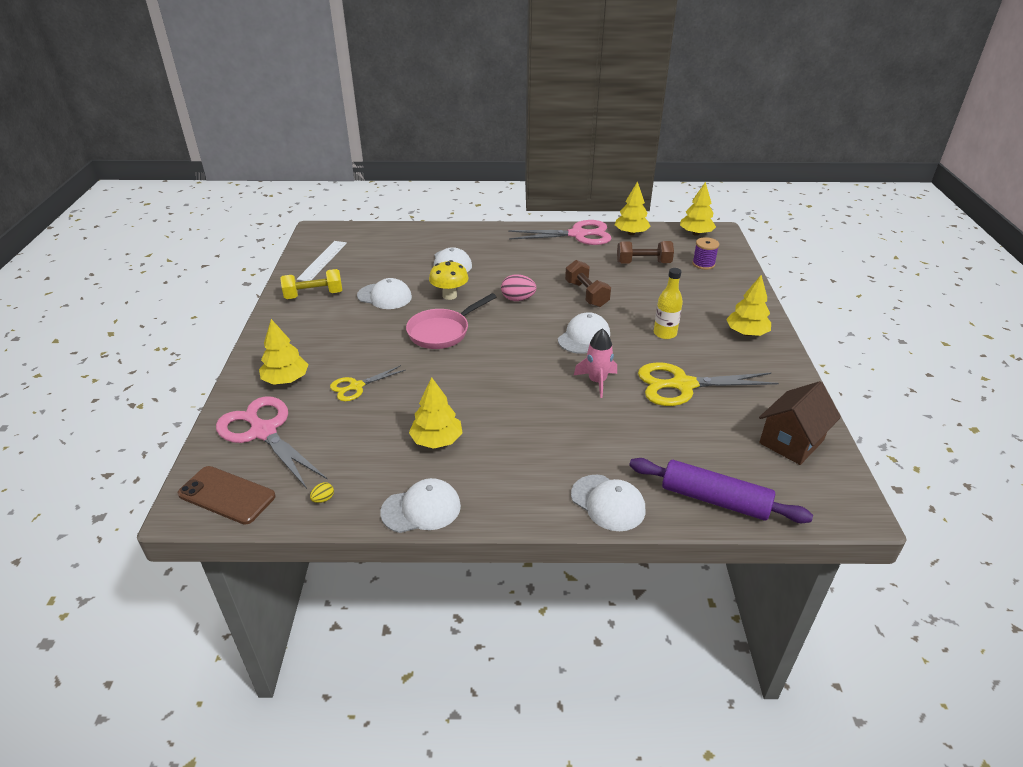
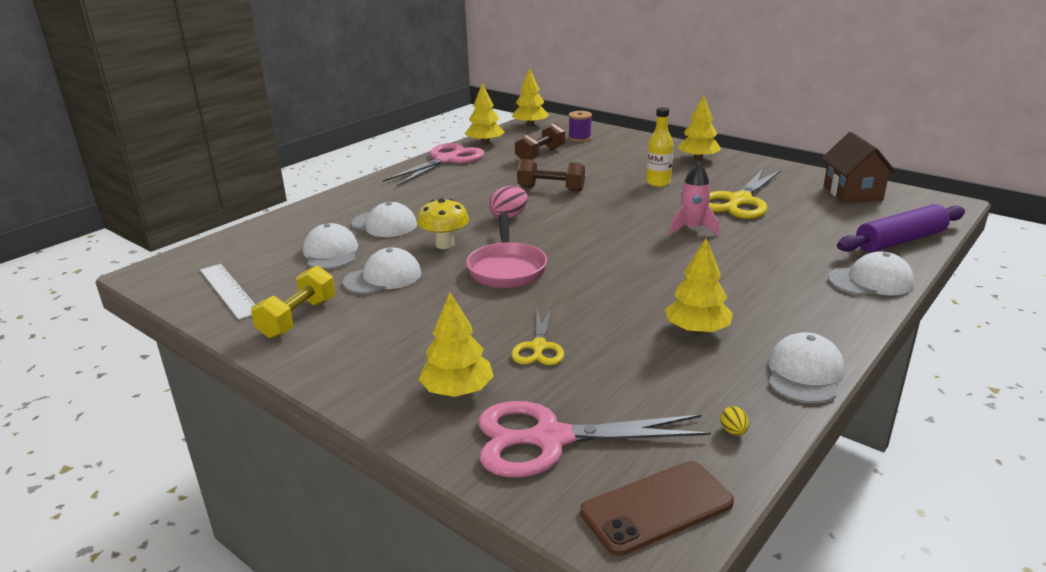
camera: 50 degrees left, 10 degrees down
(584, 337) = (616, 212): white cap -> white cap (331, 252)

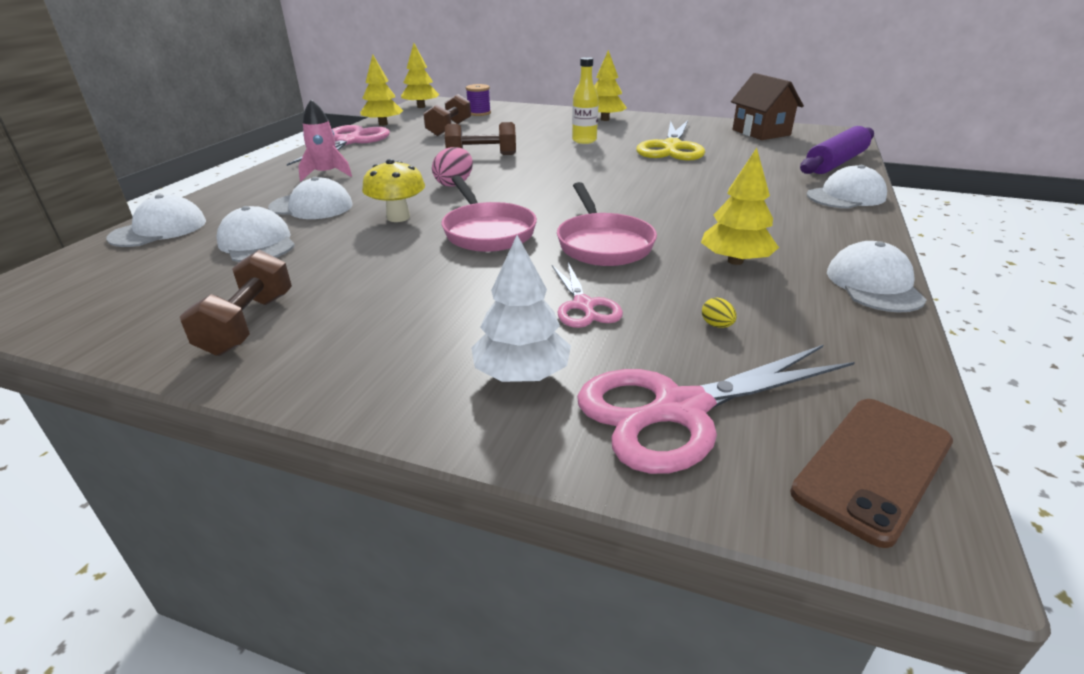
camera: 20 degrees left, 5 degrees up
(229, 290) = (127, 305): white ruler -> none
(298, 318) = (248, 324): yellow dumbbell -> brown dumbbell
(383, 277) = (342, 260): white cap -> white cap (159, 229)
(457, 391) = (521, 374): yellow tree -> white tree
(539, 347) = (584, 306): yellow scissors -> pink scissors
(594, 295) = (603, 244): none -> pink pan
(692, 229) = (649, 173): pink rocket -> pink rocket (326, 174)
(733, 431) = (866, 356): yellow egg -> yellow egg (716, 325)

